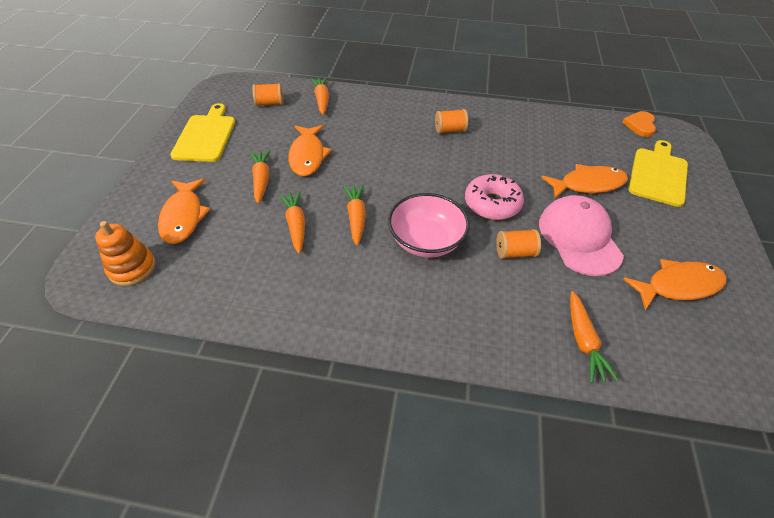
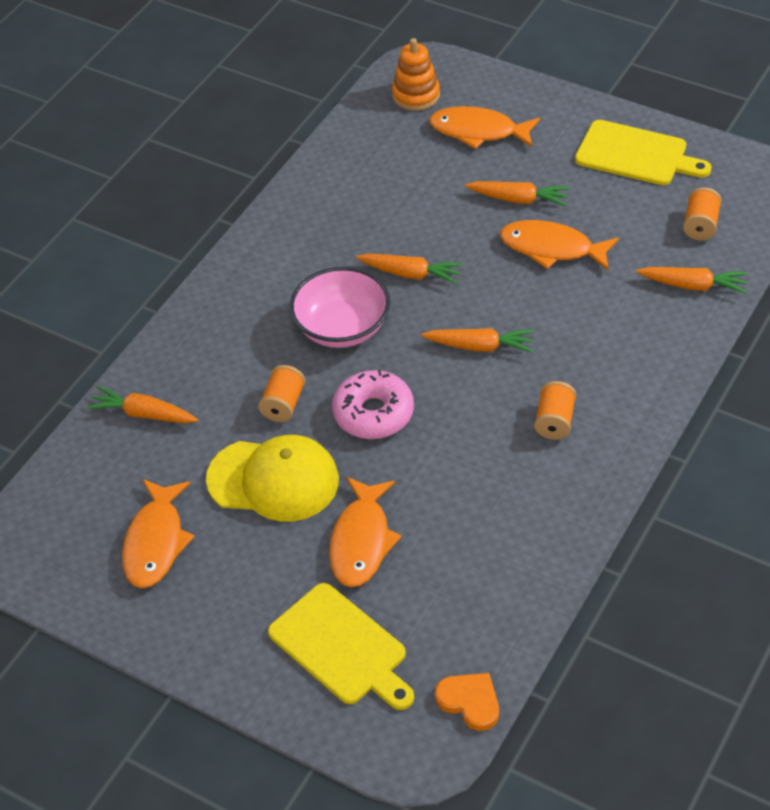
camera: 115 degrees right, 0 degrees up
(296, 225) = (422, 220): orange carrot -> orange carrot (479, 346)
(579, 238) = (273, 480): pink cap -> yellow cap

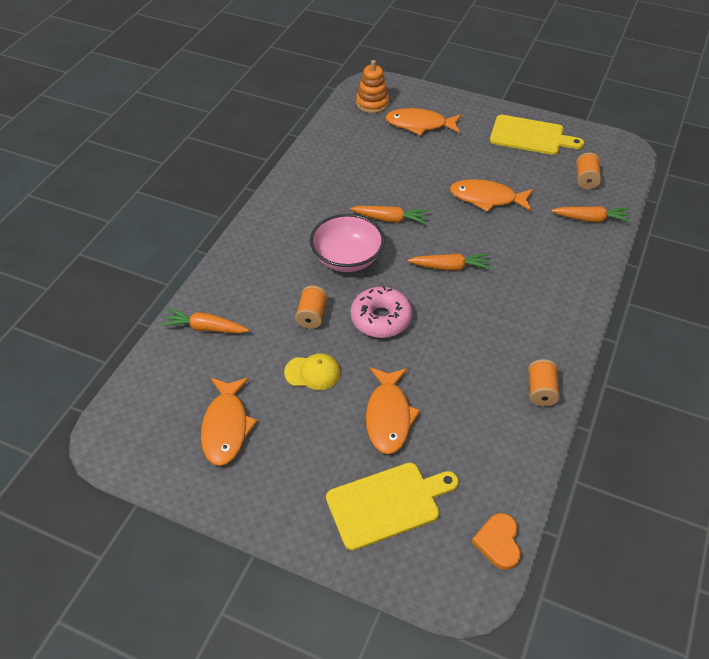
camera: 10 degrees left, 0 degrees up
(273, 480) = (313, 373): yellow cap -> yellow cap, size x0.55
(341, 647) = (387, 504): yellow cutting board -> yellow cutting board turned 60 degrees counterclockwise
(470, 701) = (498, 542): orange heart -> orange heart turned 120 degrees counterclockwise
(518, 199) = (456, 167): orange carrot -> none
(554, 421) = (516, 318): orange spool -> orange spool (541, 391)

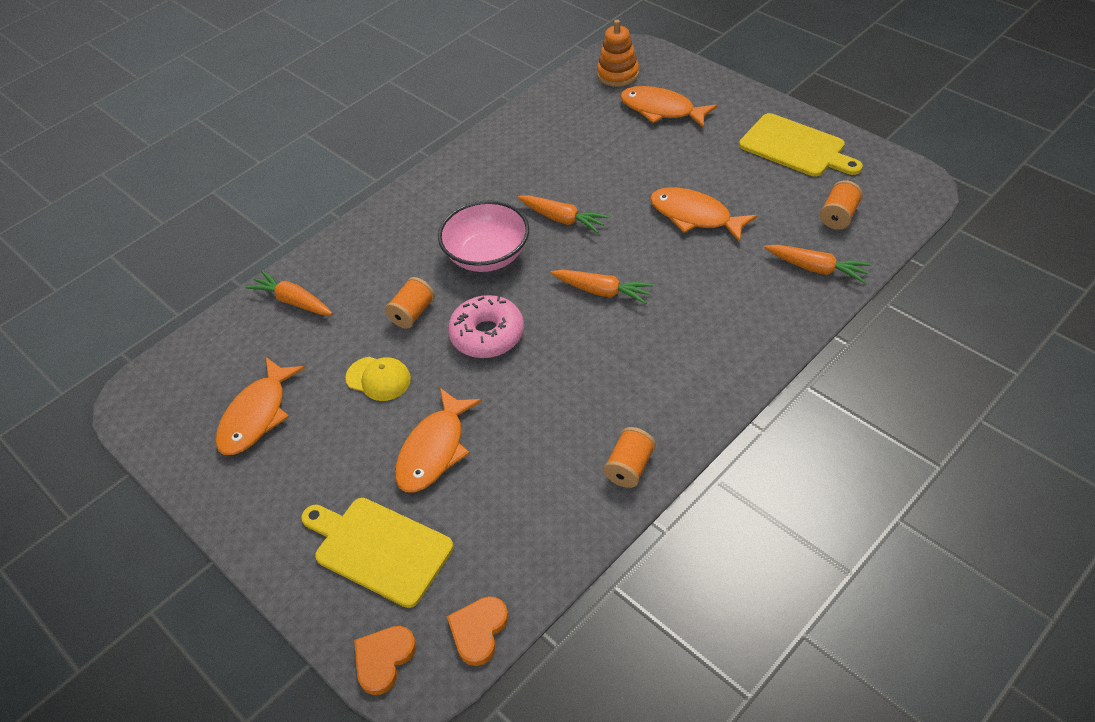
camera: 25 degrees right, 0 degrees up
(387, 504) = (379, 549): yellow cutting board -> yellow cutting board turned 150 degrees counterclockwise
(438, 587) = (383, 659): none -> orange heart

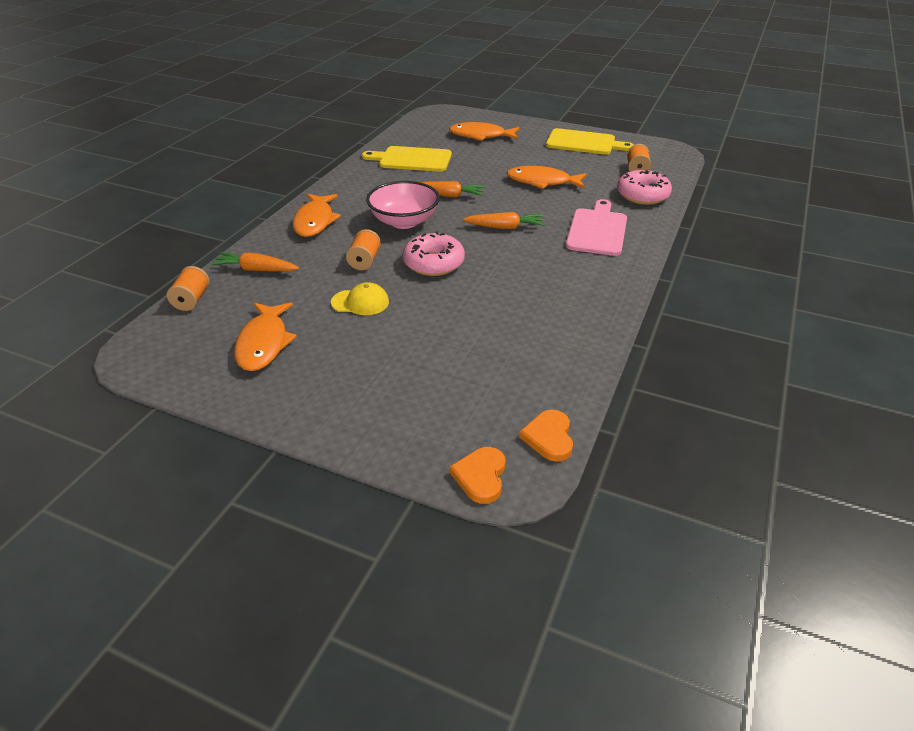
camera: 25 degrees left, 10 degrees down
(379, 549) = (428, 405): yellow cutting board -> yellow cutting board (412, 159)
(434, 450) = (435, 335): orange fish -> orange fish (315, 221)
(618, 74) = (438, 123): orange stacking toy -> none
(629, 467) = (595, 316): orange spool -> orange spool (192, 300)
(716, 321) = (597, 230): none -> pink cutting board
(816, 268) = (642, 195): orange carrot -> pink donut

